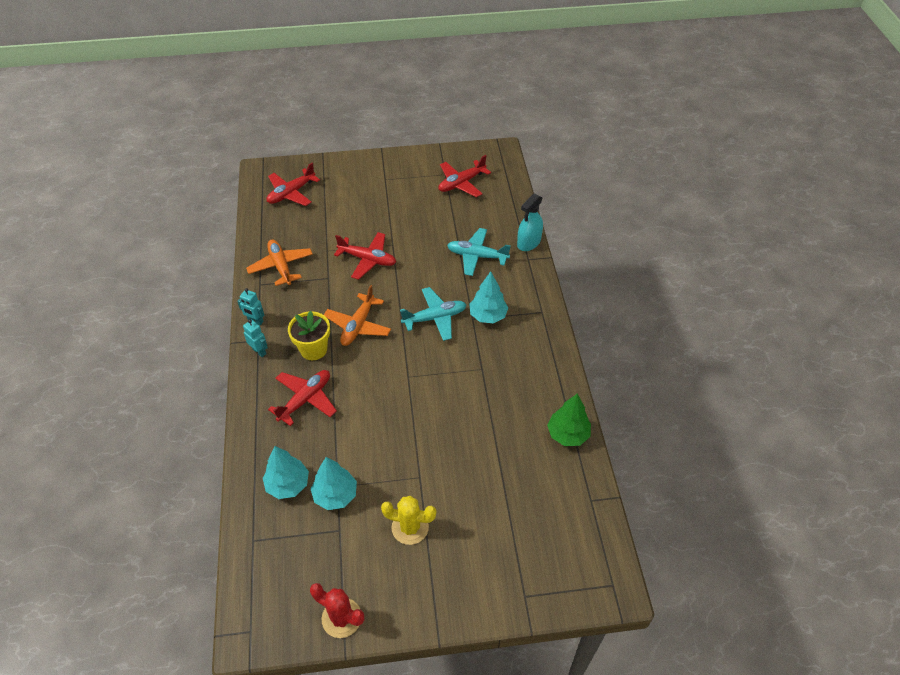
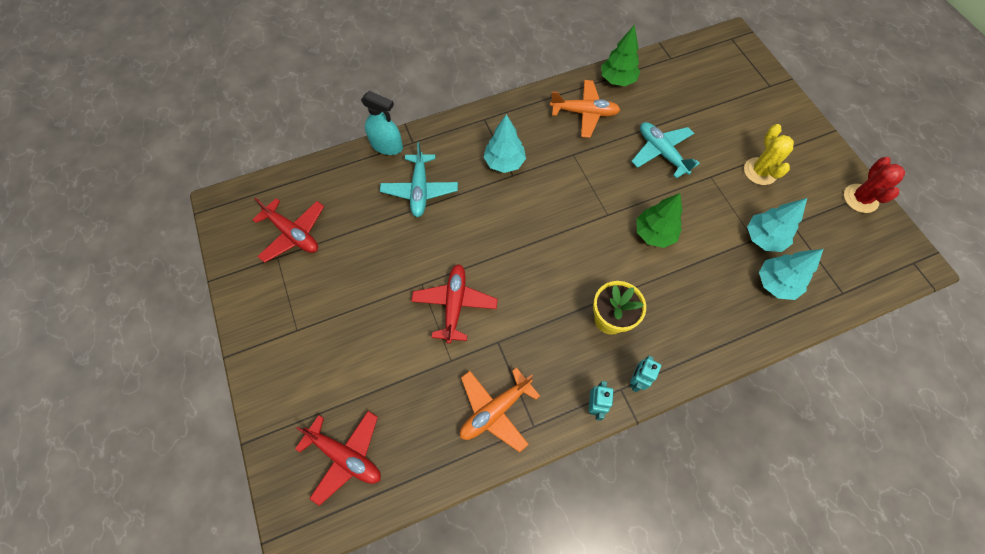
camera: 105 degrees left, 15 degrees up
(305, 399) = (677, 303): red plane -> none
(358, 325) = (560, 282): orange plane -> orange plane (584, 113)
(375, 405) = (654, 233): none -> green tree
(435, 318) = (523, 209): turquoise plane -> turquoise plane (661, 153)

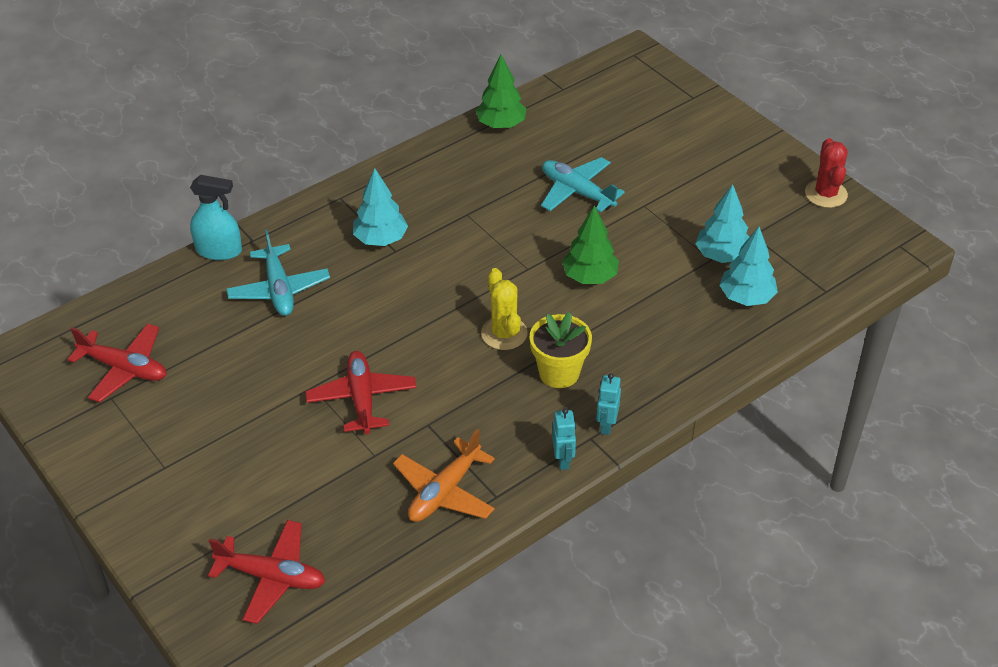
camera: 15 degrees left, 20 degrees down
(584, 113) = (468, 167): orange plane -> none
(760, 171) = (702, 189): yellow cactus -> yellow cactus (504, 333)

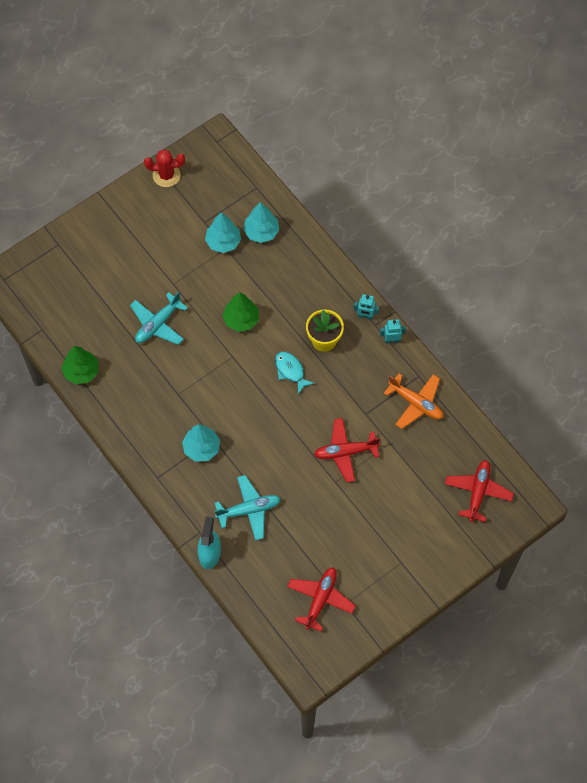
camera: 90 degrees left, 20 degrees up
(504, 333) = (291, 371): yellow cactus -> turquoise fish

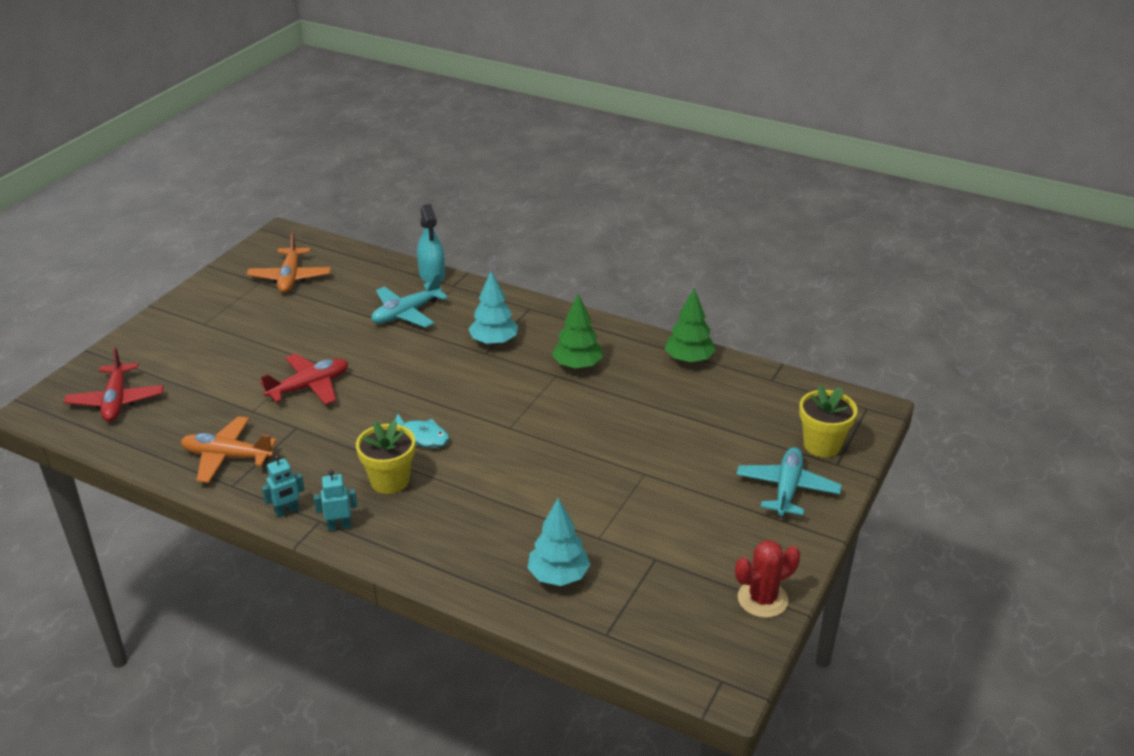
camera: 155 degrees right, 30 degrees down
(55, 262) = (822, 445): none -> yellow flower pot
(158, 324) = (631, 428): turquoise plane -> turquoise plane (787, 489)
(223, 242) = (608, 544): turquoise tree -> none
(241, 320) = (522, 466): green tree -> green tree (577, 365)
(320, 599) = (290, 277): red plane -> orange plane

